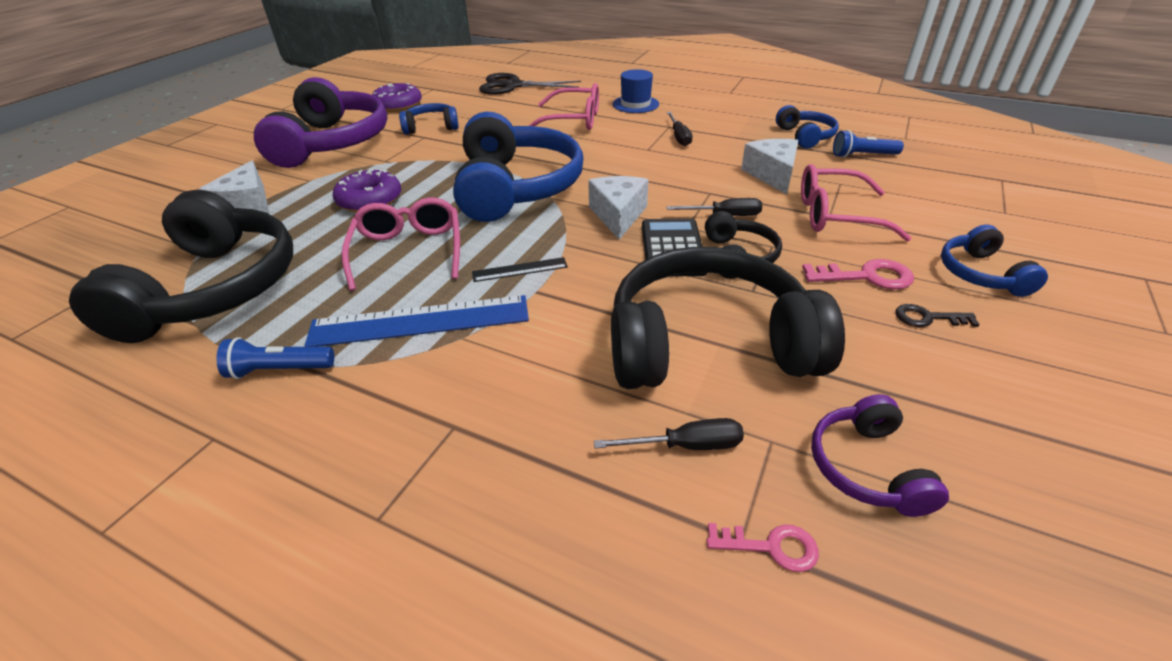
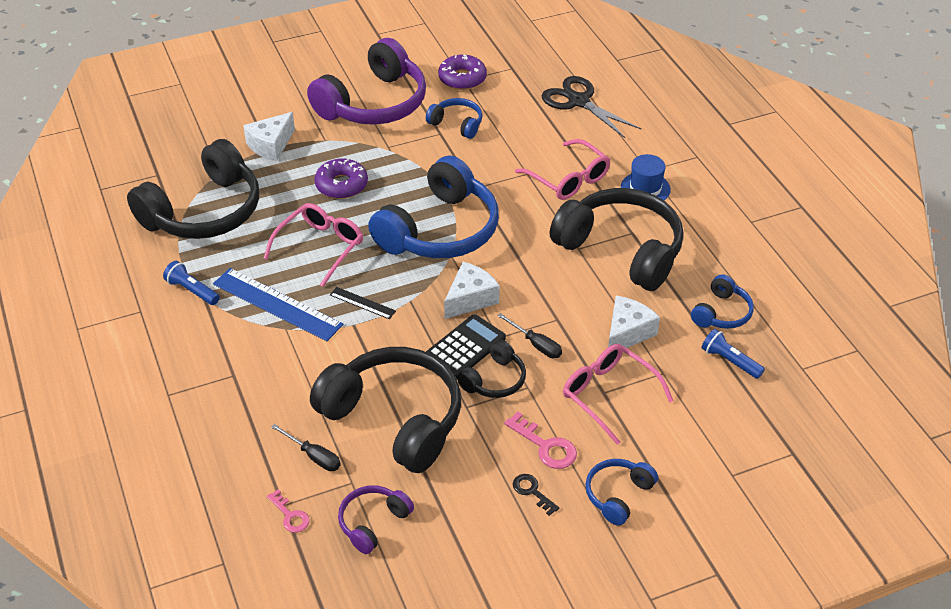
camera: 40 degrees right, 5 degrees up
(679, 137) = (621, 250): black screwdriver -> black headphones

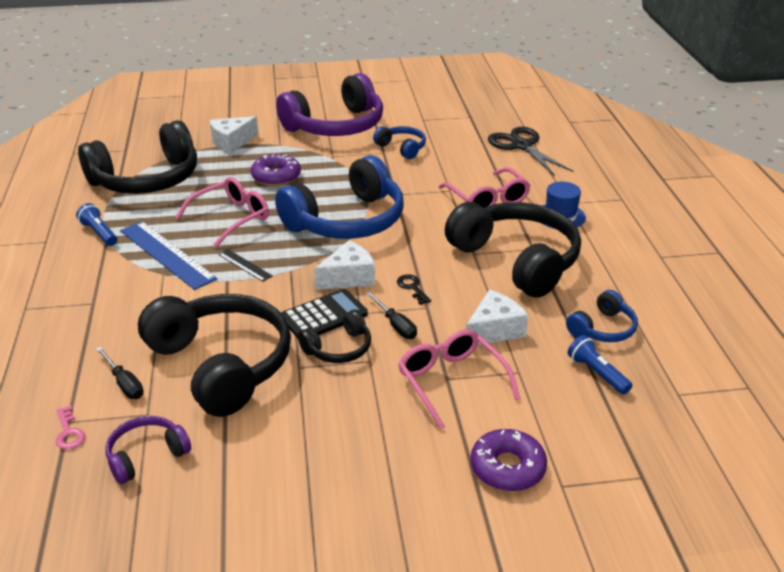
camera: 15 degrees right, 10 degrees down
(462, 78) = (422, 118): purple donut -> purple donut (507, 468)
(532, 492) = (328, 459): black key -> black key (412, 288)
(545, 446) = (363, 417): pink key -> none
(618, 495) = (421, 481): blue headphones -> none

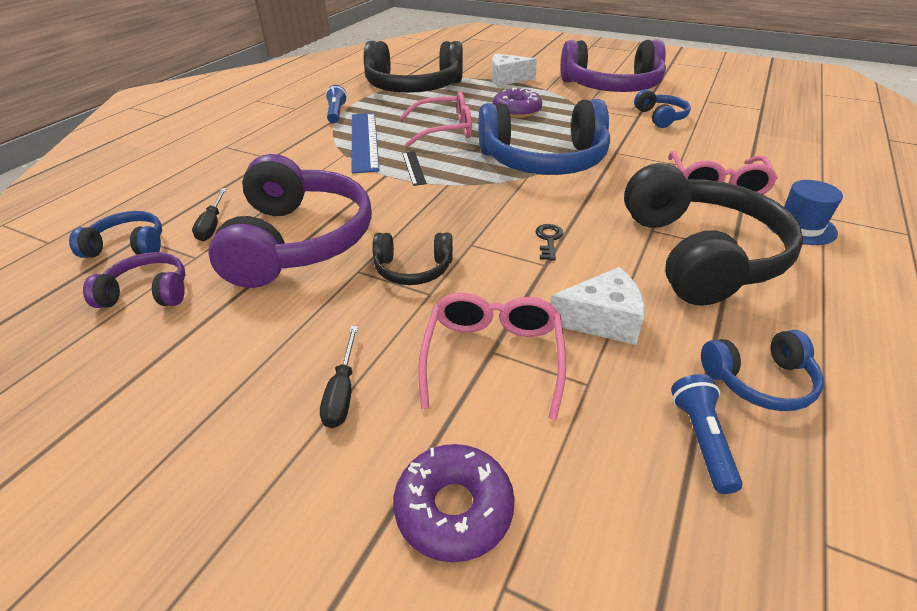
camera: 35 degrees right, 5 degrees up
(69, 432) = (128, 246): pink key -> blue headphones
(221, 365) = (298, 241): black headphones -> purple headphones
(324, 316) = (433, 233): black calculator -> none
(348, 277) = (493, 208): white cheese -> none
(395, 325) = (493, 269): black screwdriver -> black screwdriver (342, 392)
(521, 146) = (804, 146): black scissors -> none

